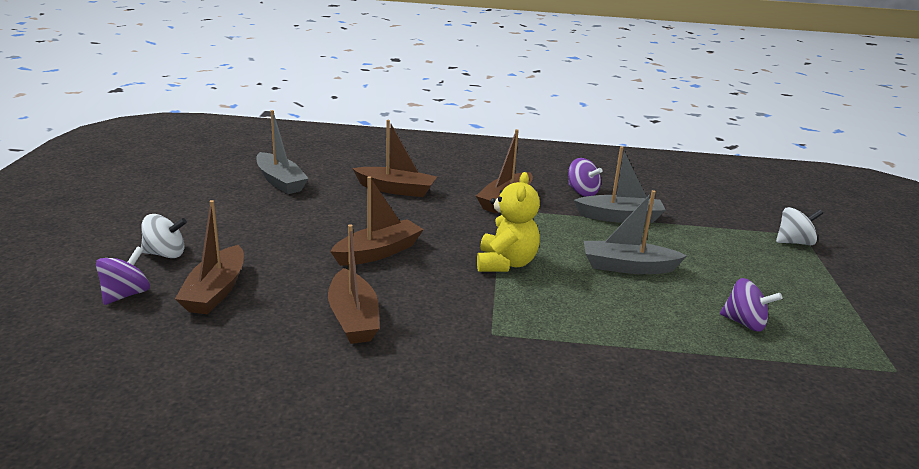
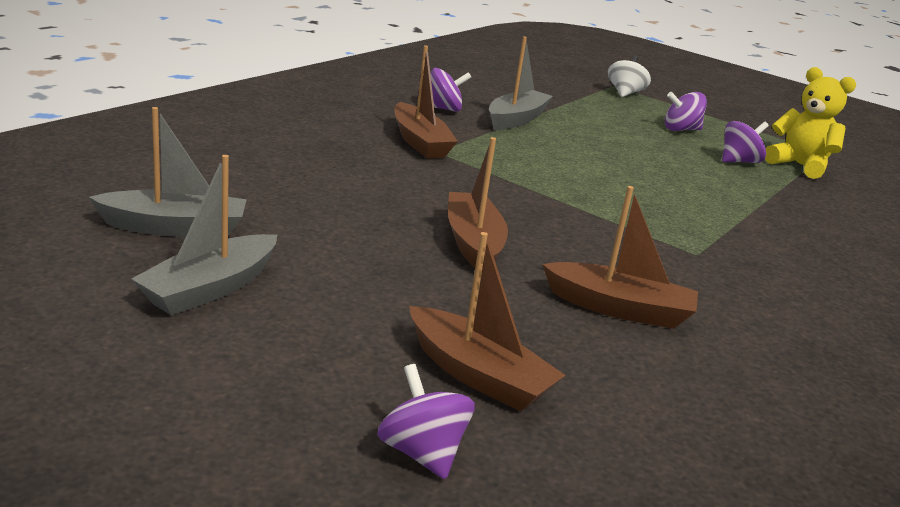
camera: 60 degrees left, 0 degrees up
(165, 254) = (316, 383): white spinning top -> none
(396, 189) = (312, 176): brown boat -> none
(506, 263) = (563, 196): yellow teddy bear -> yellow teddy bear (799, 165)
(628, 267) = (616, 156): grey boat -> grey boat (210, 288)
(762, 282) = (681, 129): none -> purple spinning top

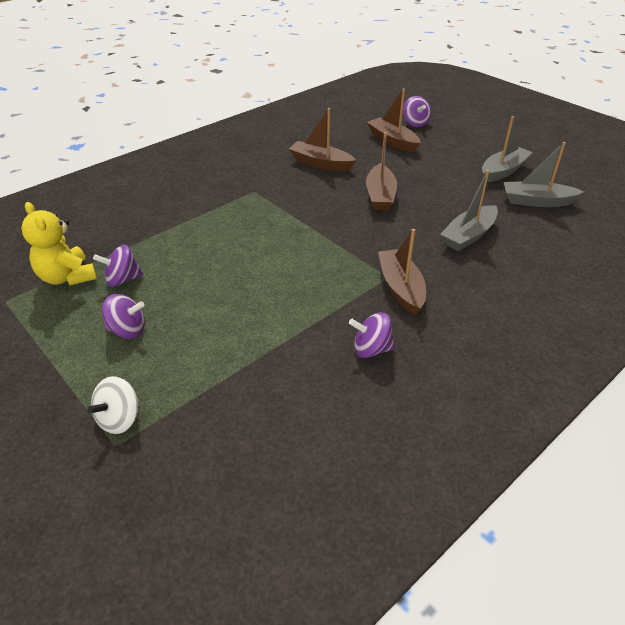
camera: 165 degrees left, 15 degrees up
(516, 119) = (300, 334): grey boat -> grey boat (469, 235)

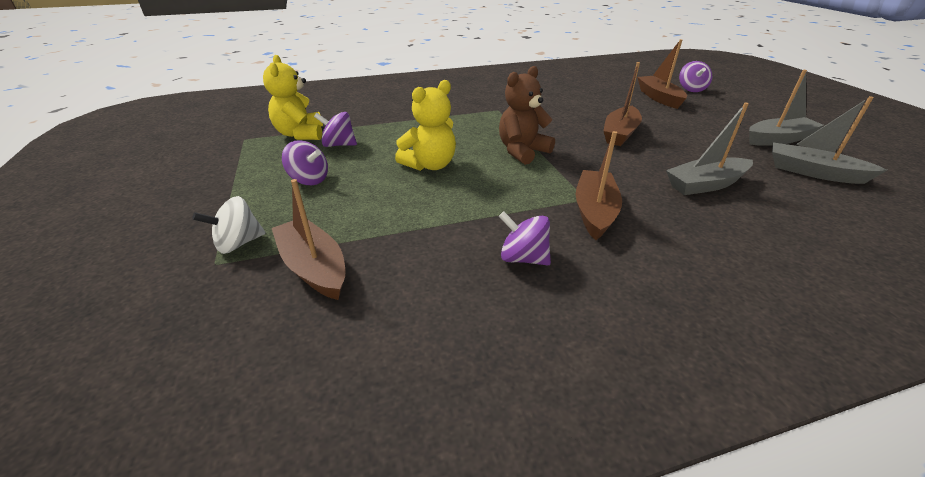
camera: 25 degrees right, 5 degrees down
(234, 279) = (430, 165): none -> yellow teddy bear
(308, 239) = (522, 151): none -> brown teddy bear
(321, 163) = (575, 102): brown boat -> brown boat (314, 267)

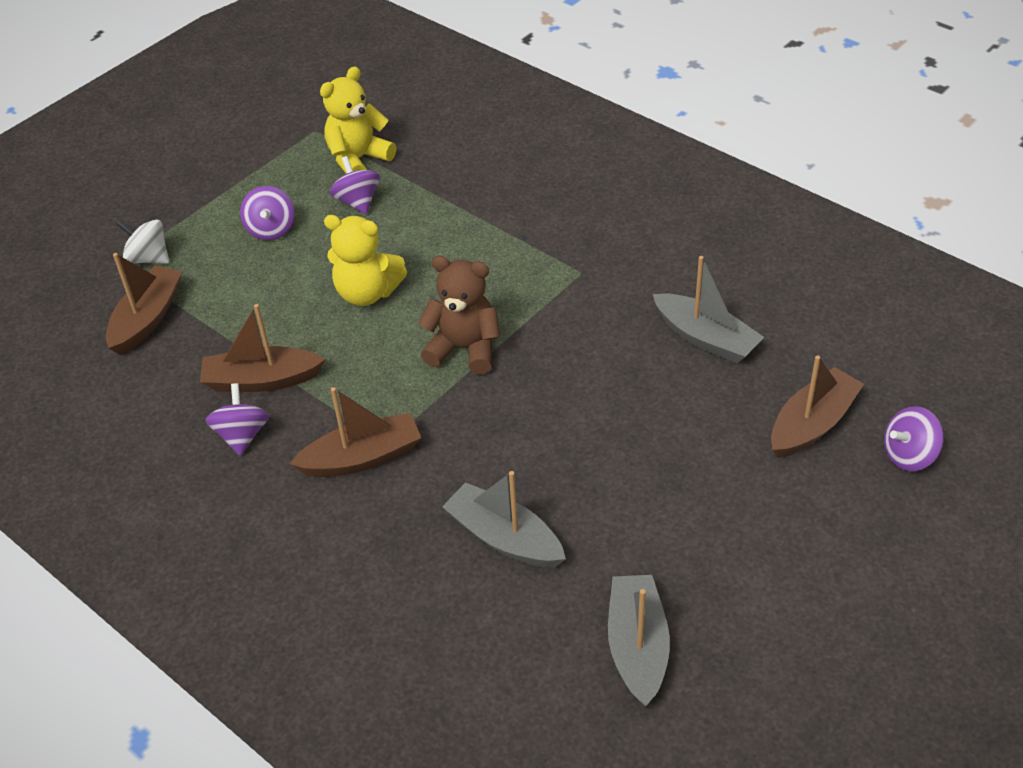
camera: 60 degrees right, 10 degrees up
(620, 133) = (604, 419): brown boat -> brown boat (262, 380)
(778, 139) = (742, 599): grey boat -> grey boat (705, 338)

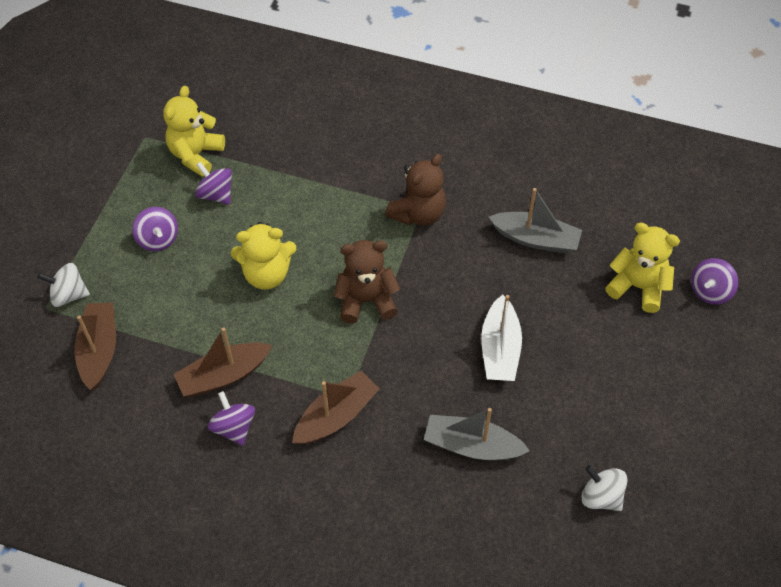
camera: 25 degrees left, 10 degrees up
(575, 276) = (418, 213): none -> brown teddy bear
(596, 443) = (500, 349): none -> white boat
(637, 647) = (601, 496): grey boat -> white spinning top
(812, 424) = (638, 287): brown boat -> yellow teddy bear

